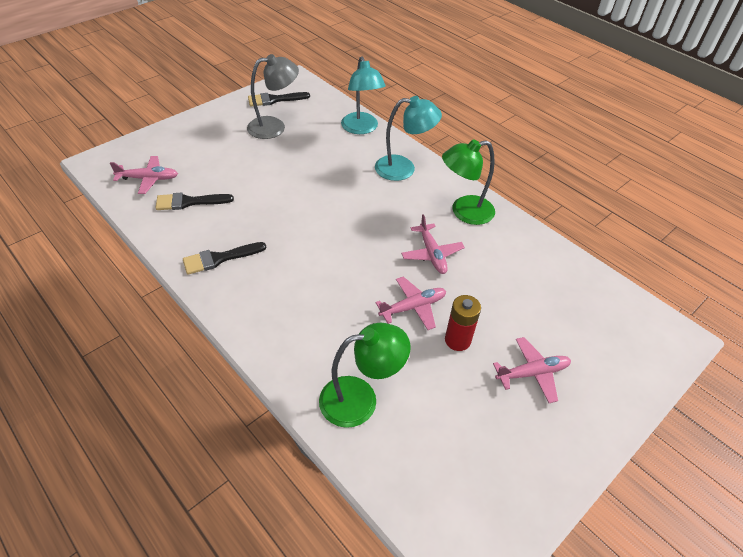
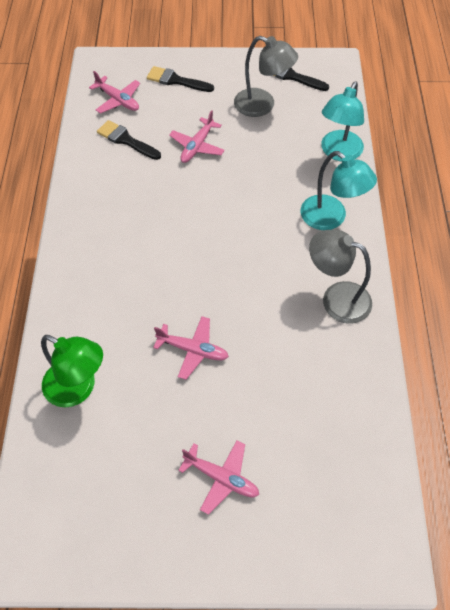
camera: 45 degrees right, 10 degrees up
(219, 258) = (99, 205): black brush -> black brush (176, 80)
(432, 254) = (261, 316): pink plane -> pink plane (197, 146)
(457, 340) = (195, 404): red battery -> none
(464, 212) = (336, 298): green lamp -> grey lamp

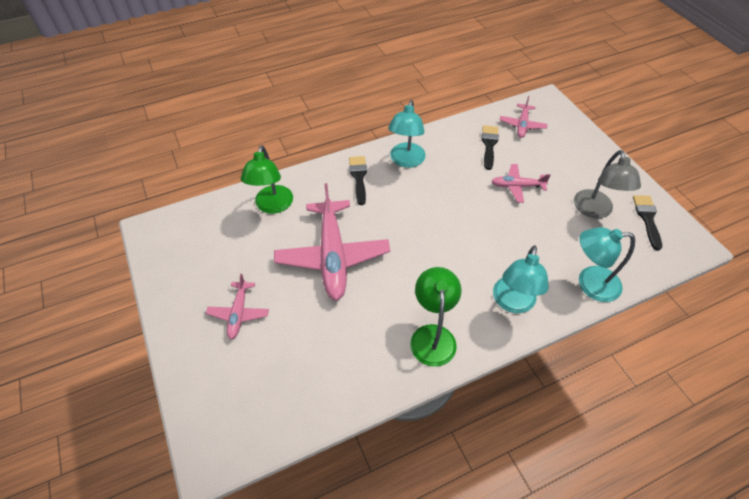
camera: 65 degrees right, 5 degrees down
(98, 223) = (406, 161): none -> turquoise lamp
(176, 80) = (571, 148): black brush -> black brush (358, 177)
(193, 350) = (332, 256): pink plane -> pink plane, size x1.99
(336, 298) = (432, 335): grey lamp -> green lamp

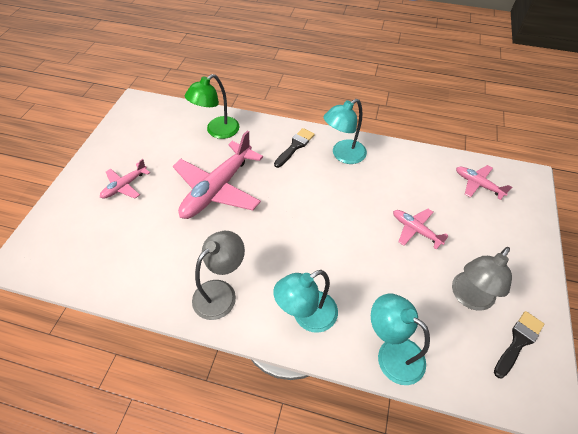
camera: 40 degrees right, 0 degrees up
(432, 335) = (221, 292): green lamp -> grey lamp
(489, 145) = (428, 183): black brush -> none
(522, 125) = (478, 184): pink plane -> pink plane turned 75 degrees clockwise

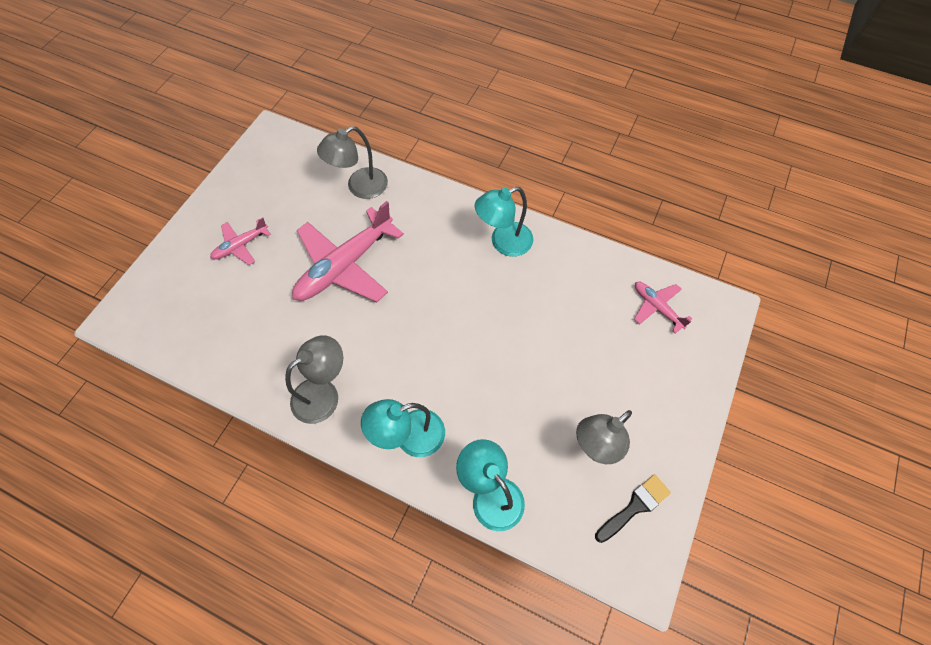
camera: 10 degrees right, 10 degrees up
(217, 131) = (360, 187): green lamp -> grey lamp
(295, 146) = (448, 222): black brush -> none
(415, 230) = (561, 355): pink plane -> none

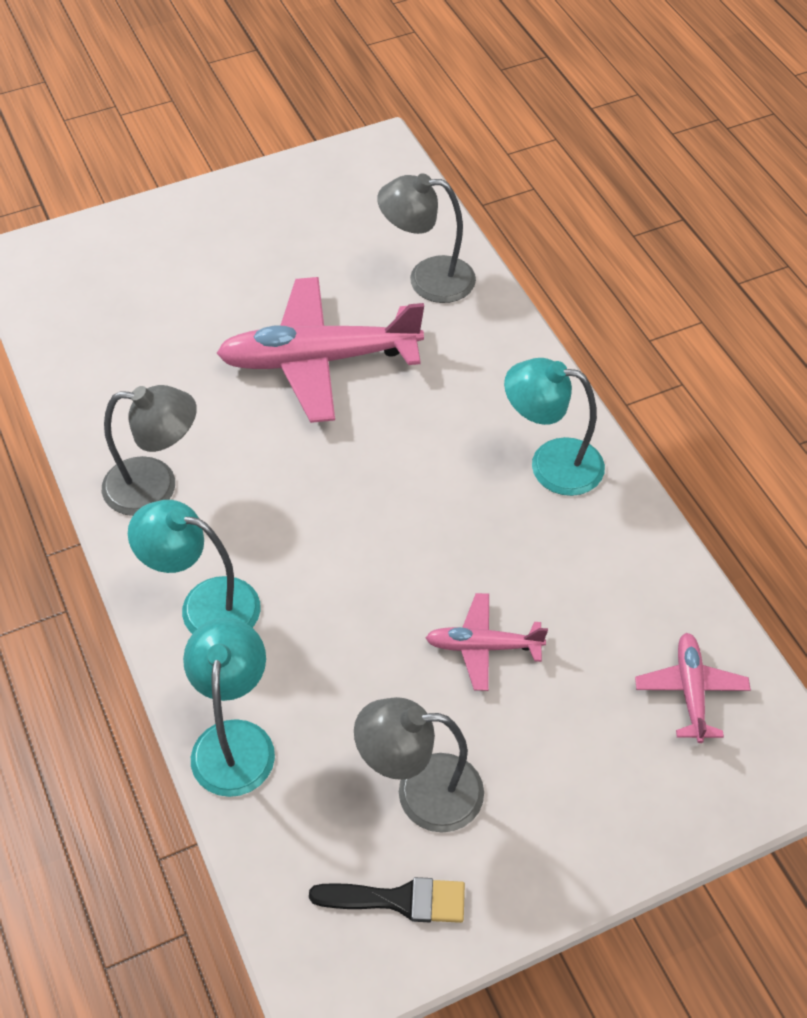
camera: 40 degrees right, 10 degrees down
(241, 246) = (221, 260): pink plane -> pink plane (483, 646)

